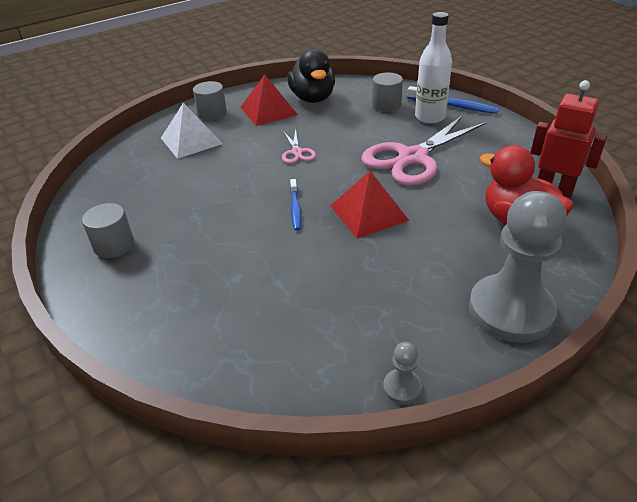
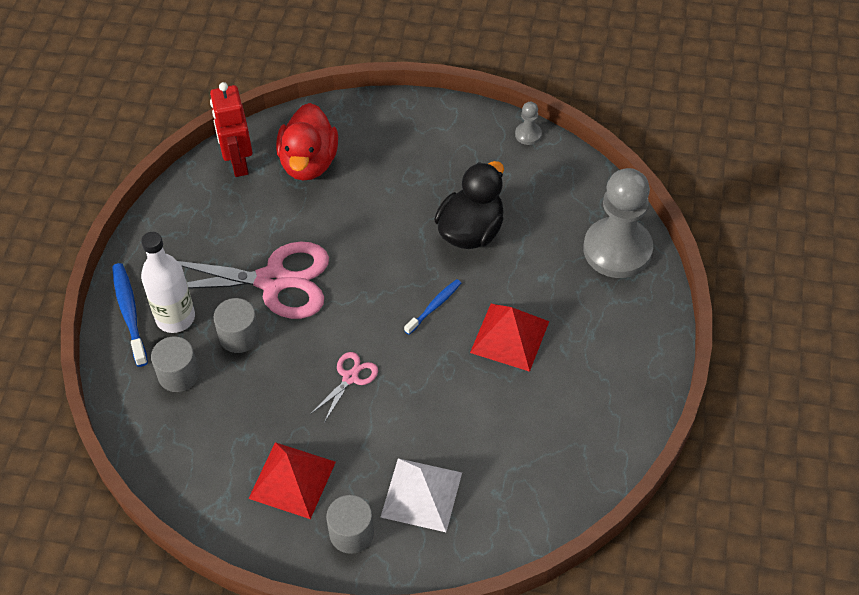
camera: 135 degrees left, 15 degrees up
(114, 245) = (606, 387): grey cylinder -> grey cylinder (239, 336)
(312, 98) = (222, 460): black duck -> black duck (471, 231)
(369, 213) = (389, 255): red pyramid -> red pyramid (509, 336)
(510, 310) = (414, 122): grey pawn -> grey pawn (617, 250)

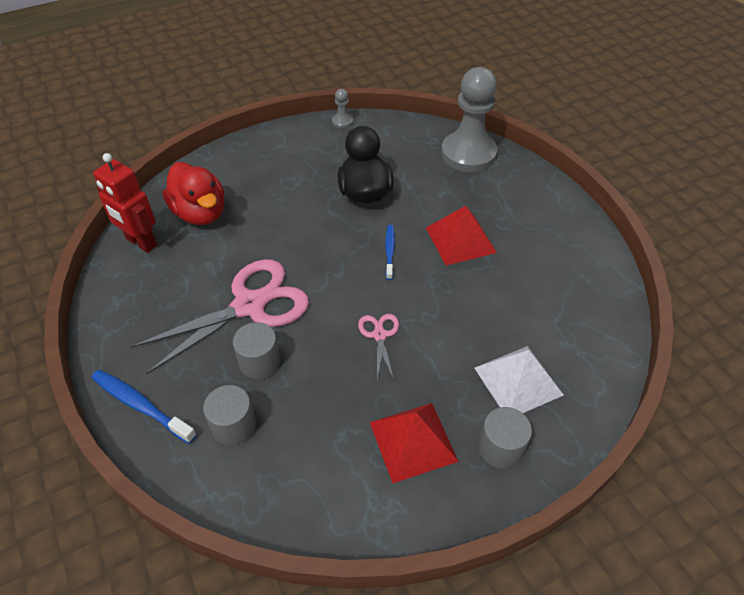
camera: 40 degrees left, 5 degrees down
(175, 318) = (189, 383): white bottle -> none

